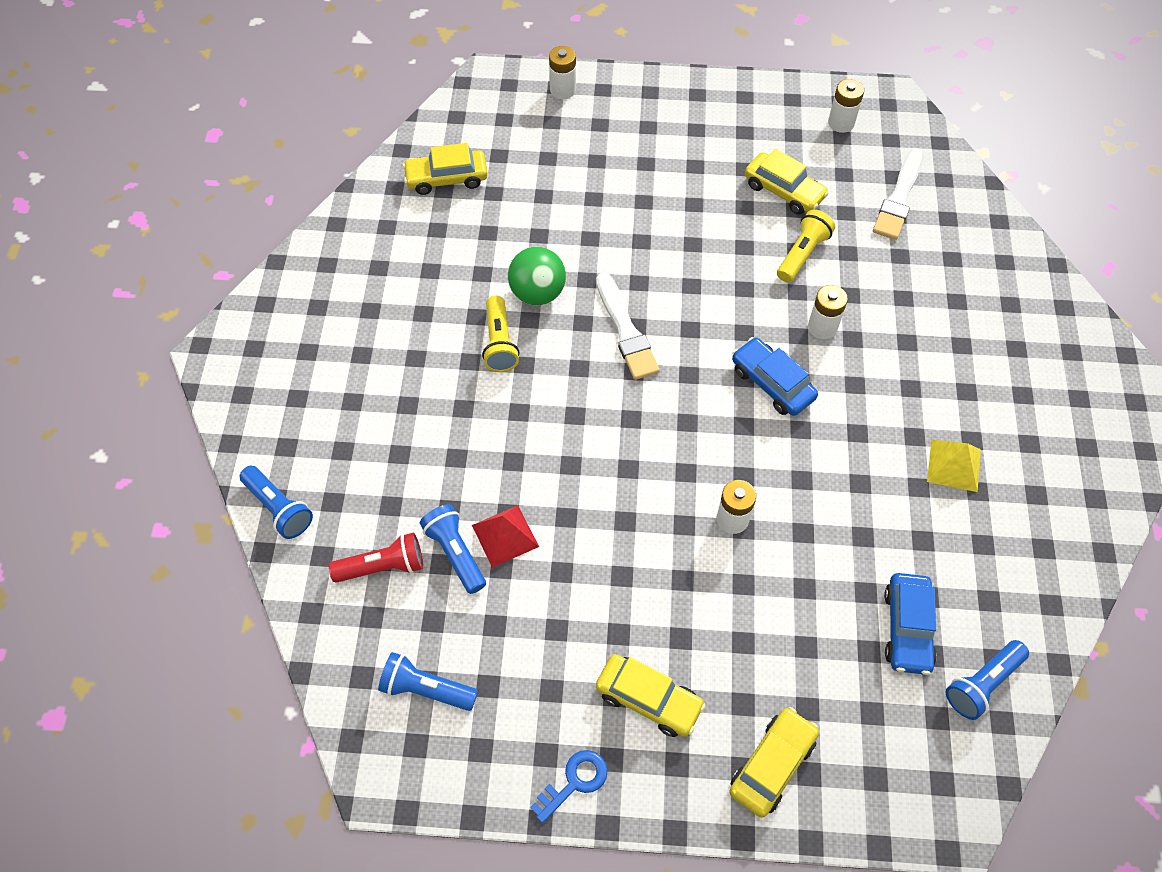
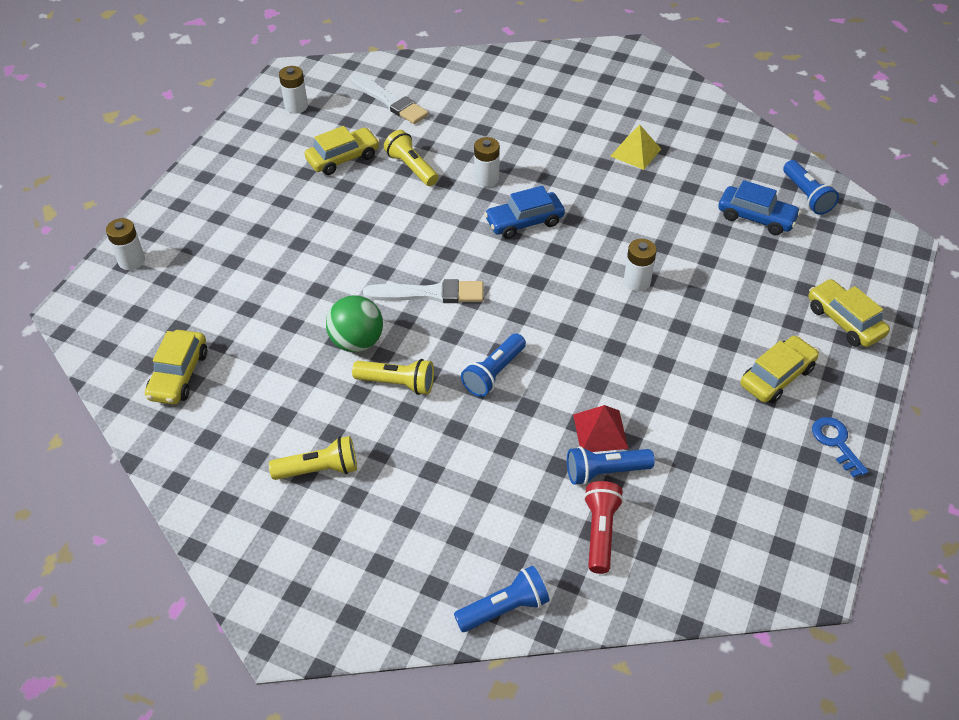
camera: 70 degrees left, 10 degrees down
(381, 318) = (319, 469): none -> yellow flashlight
(426, 689) = (732, 526): blue flashlight -> blue flashlight (494, 373)

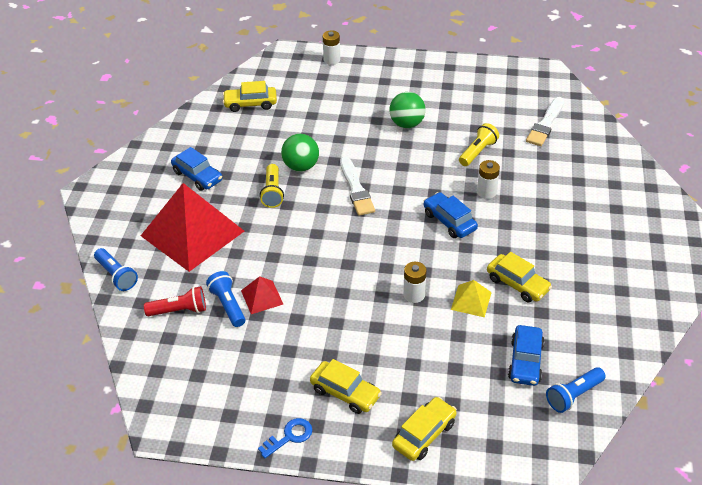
camera: 75 degrees right, 5 degrees down
(296, 106) = (511, 83): white battery -> none
(319, 469) = (197, 176): yellow flashlight -> blue car
(323, 216) = (406, 124): none -> green ball
(343, 158) = (469, 118): yellow car -> yellow car (517, 284)
(446, 494) = (192, 233): none -> red pyramid
(494, 373) = (296, 235): blue flashlight -> none
(635, 152) = (567, 271): yellow pyramid -> yellow pyramid (471, 301)

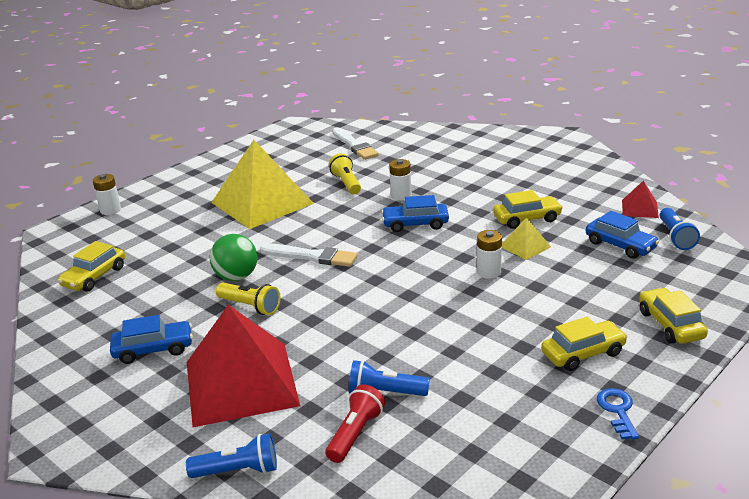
camera: 55 degrees left, 15 degrees down
(262, 297) = (398, 364): red pyramid -> red pyramid (639, 208)
(406, 124) = (262, 203): green ball -> yellow pyramid

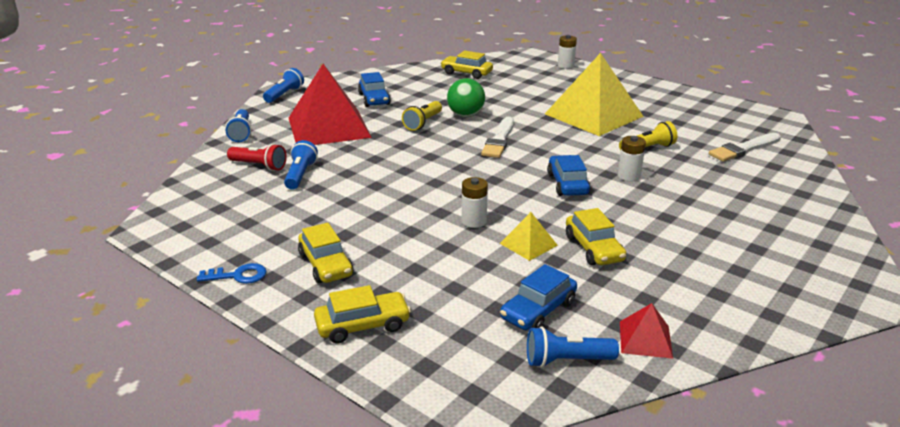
camera: 85 degrees right, 0 degrees up
(92, 444) = (284, 94): none -> blue flashlight

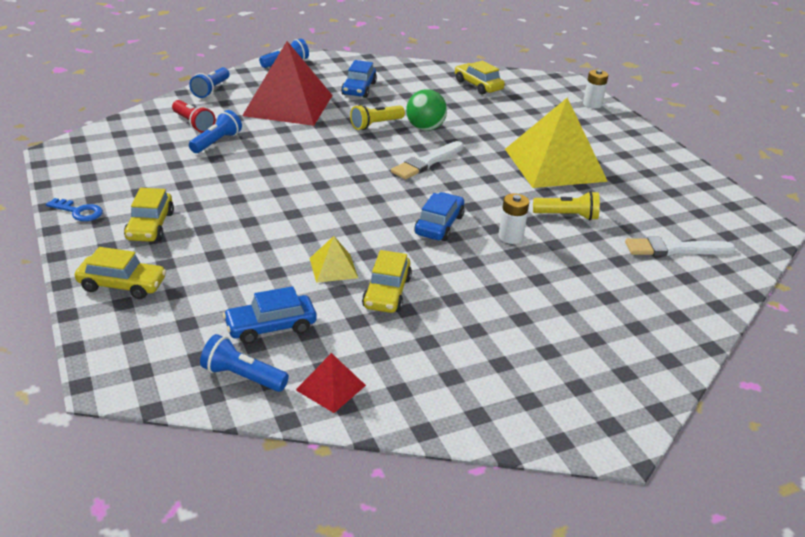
camera: 25 degrees right, 5 degrees up
(474, 221) = (311, 231): white battery -> none

